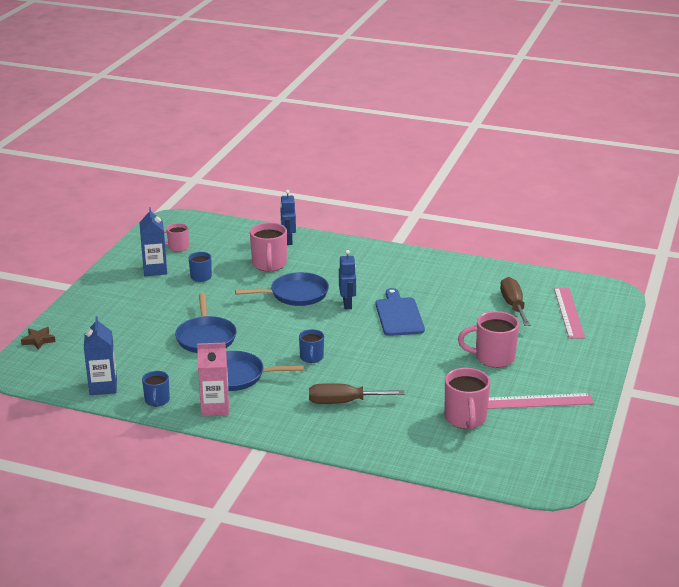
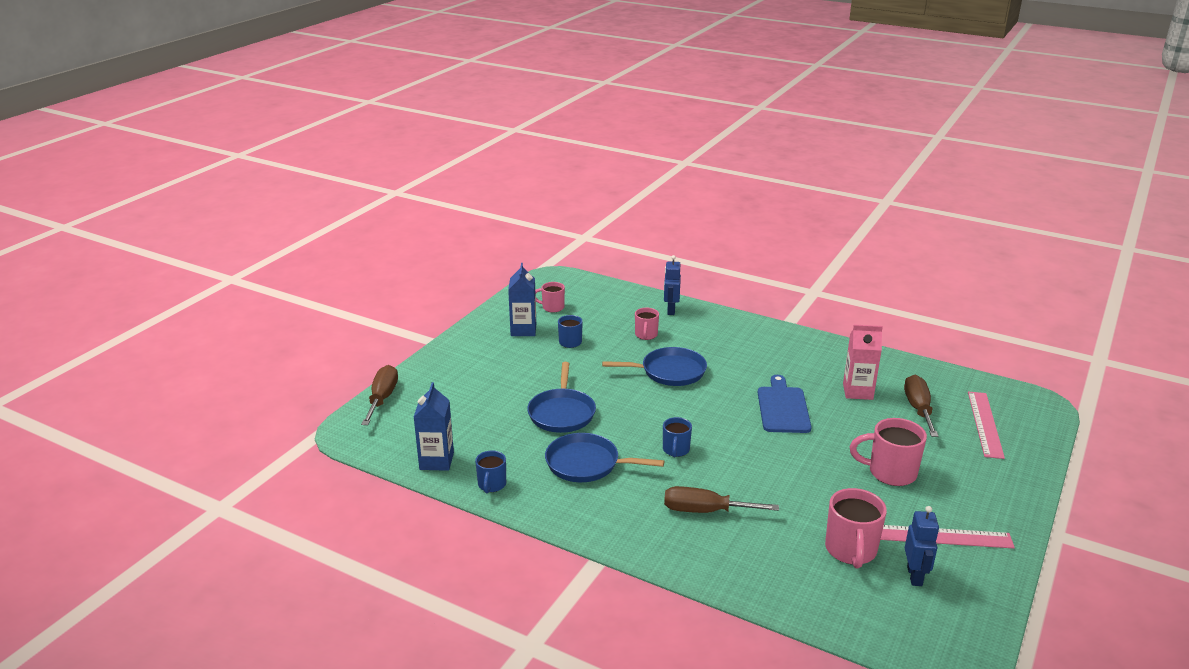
camera: 10 degrees right, 0 degrees up
(38, 340) = (382, 398): brown star -> brown screwdriver
(215, 408) = (555, 501): pink carton -> pink carton (857, 391)
(269, 265) = (646, 335): pink mug -> pink mug, size x0.60
(347, 304) = (726, 389): blue robot -> blue robot (915, 576)

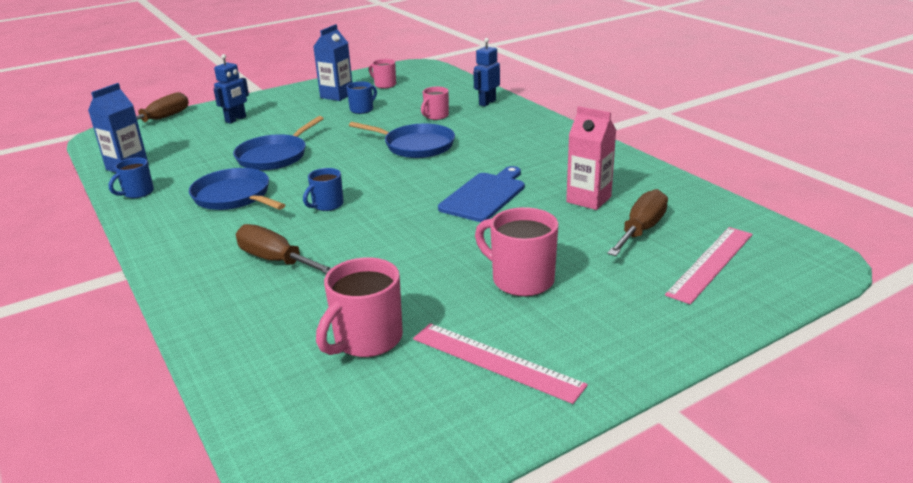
camera: 30 degrees right, 0 degrees up
(915, 576) = (402, 390): blue robot -> blue robot (236, 119)

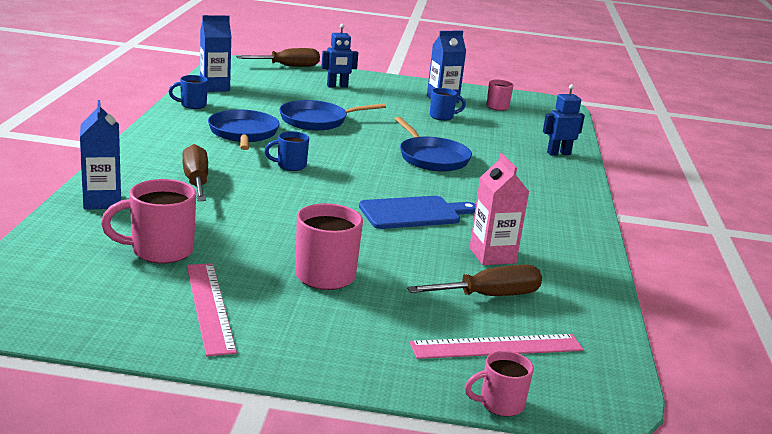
camera: 35 degrees right, 5 degrees down
(227, 327) = (102, 201): none -> blue carton
(436, 116) = (492, 145): pink mug -> pink mug (500, 404)

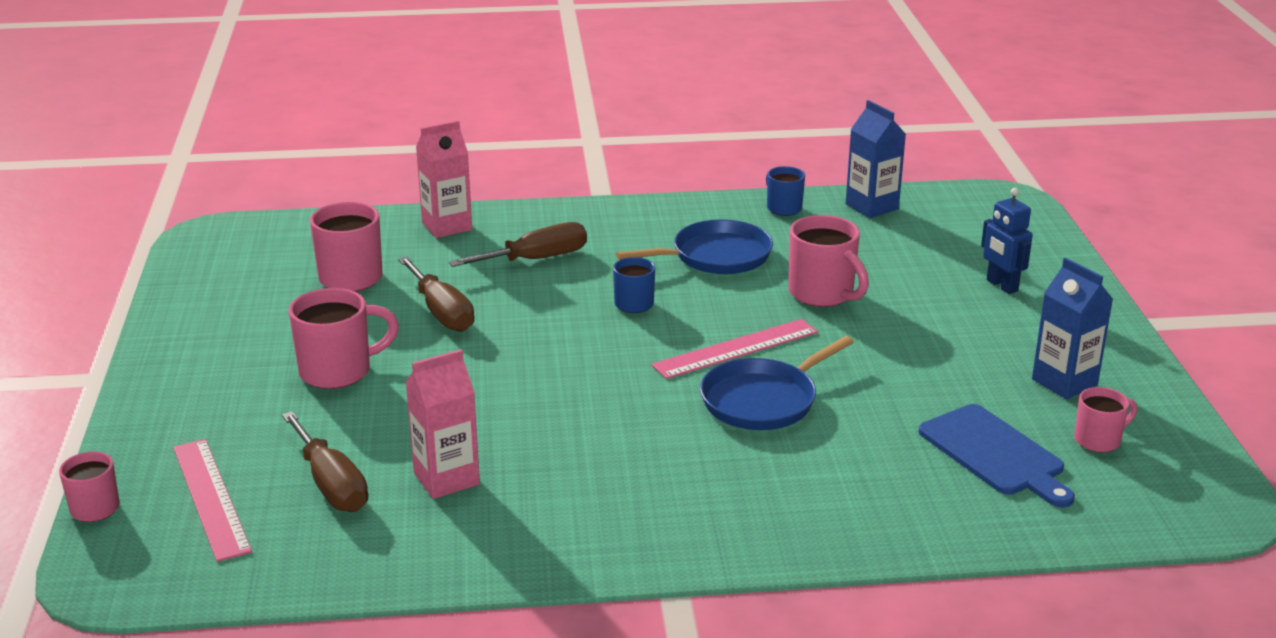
camera: 80 degrees right, 5 degrees up
(102, 201) = (447, 226): blue carton -> pink carton
(210, 307) = (245, 323): pink ruler -> pink ruler (736, 349)
(288, 66) = (1045, 235): brown screwdriver -> brown screwdriver (442, 312)
(317, 120) = (822, 294): blue pan -> pink mug
(413, 213) = (545, 407): blue cutting board -> blue cutting board (995, 454)
(442, 117) = (968, 391): blue mug -> none
(558, 153) = (910, 521): blue robot -> none

